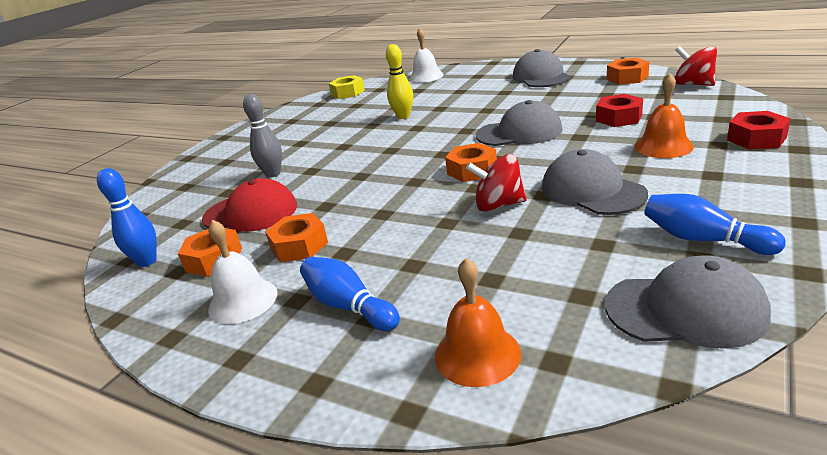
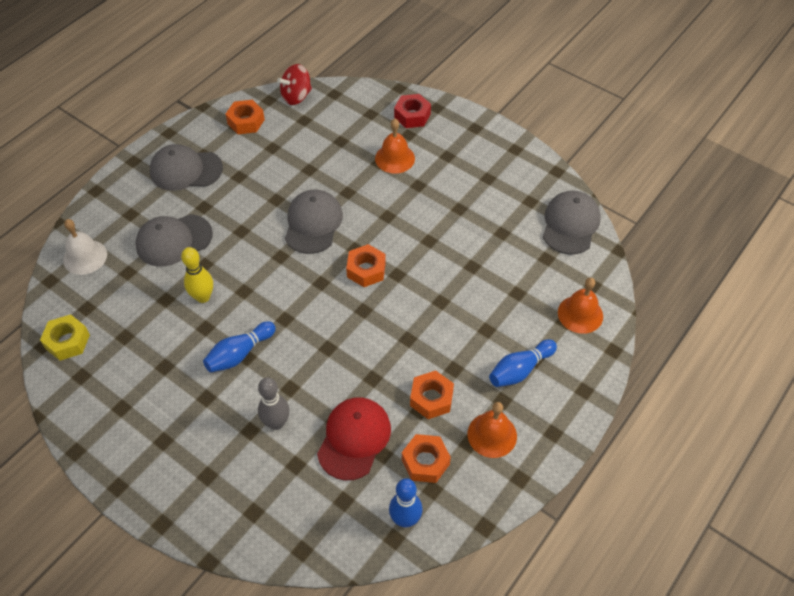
camera: 85 degrees left, 25 degrees up
(243, 301) = (492, 435): white bell -> orange bell
(498, 205) = (431, 268): red spinning top -> none
(592, 190) = (437, 215): grey cap -> grey cap (174, 240)
(619, 118) = (329, 159): red nut -> none
(703, 239) = (515, 192): blue bowling pin -> blue bowling pin (239, 354)

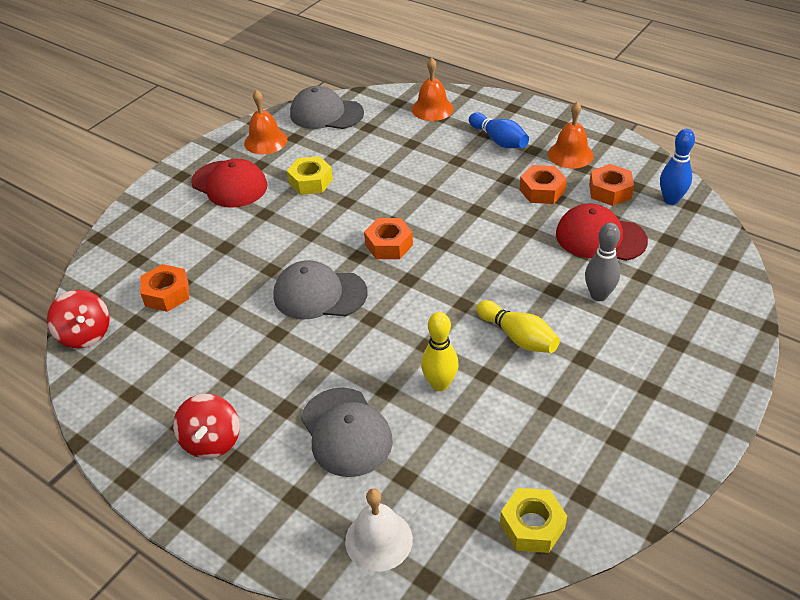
camera: 90 degrees left, 10 degrees down
(186, 170) = (211, 441): grey cap -> red spinning top
(239, 354) = (518, 337): blue bowling pin -> yellow bowling pin
(246, 121) = (123, 384): orange nut -> orange nut (167, 294)
(395, 158) = (220, 234): orange bell -> orange bell (265, 141)
(412, 116) = (150, 224): red nut -> none
(460, 160) = (229, 184): none -> red cap
(460, 214) = (310, 181): none -> yellow nut

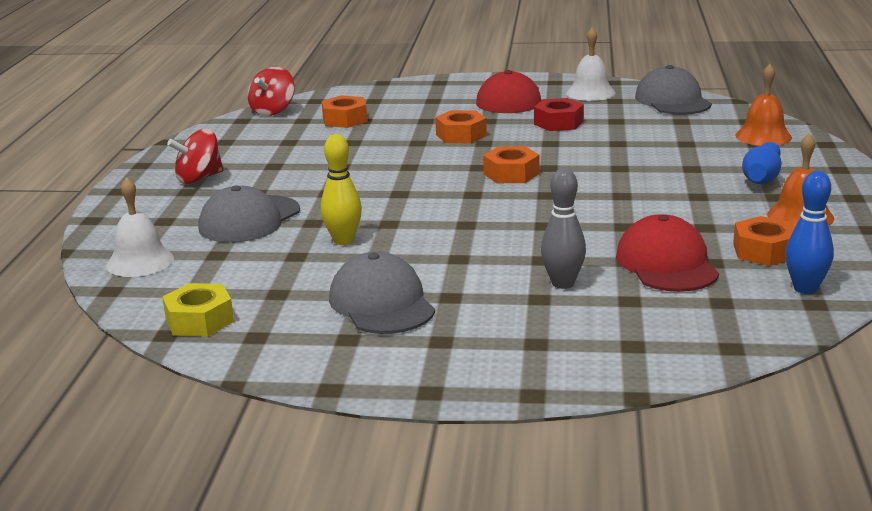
camera: 60 degrees right, 20 degrees down
(265, 141) = (590, 93): orange bell -> white bell
(310, 181) = (558, 123): yellow nut -> red nut
(319, 294) = (407, 167): grey cap -> grey cap (382, 303)
(518, 337) = (446, 259): yellow bowling pin -> none
(542, 191) = (705, 217): orange nut -> orange nut (461, 135)

